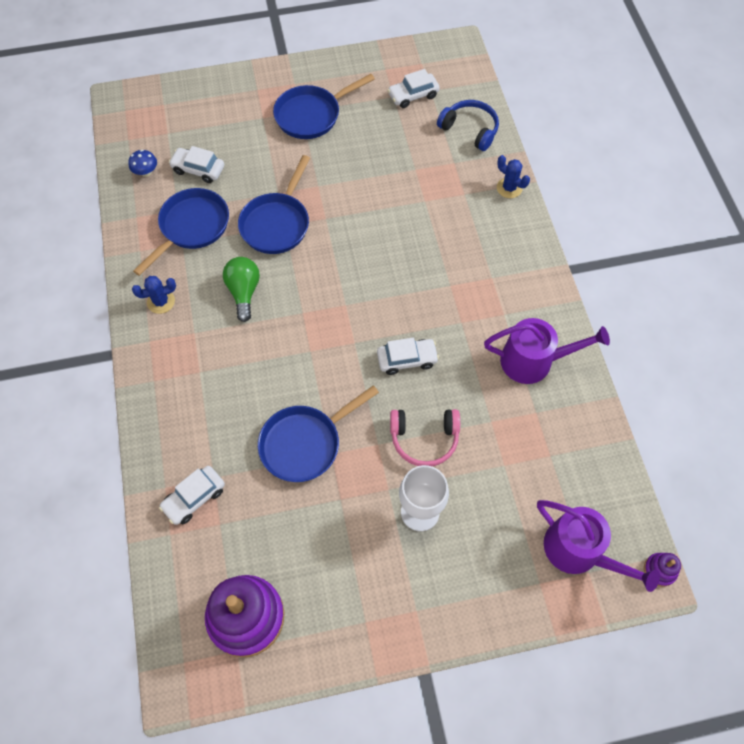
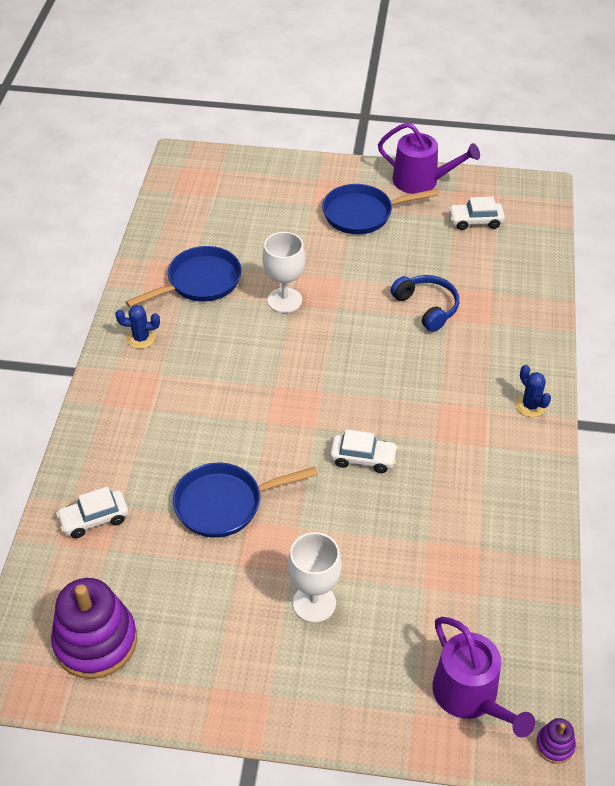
camera: 20 degrees right, 15 degrees down
(146, 172) = (178, 224): blue mushroom -> none
(198, 169) = (229, 234): white car -> none
(244, 292) = (225, 351): green light bulb -> none
(277, 223) = (284, 300): blue pan -> white goblet
(424, 439) = (349, 537): pink headphones -> none
(470, 130) = (523, 266): blue headphones -> blue headphones (427, 307)
(509, 188) = (542, 330): blue cactus -> blue cactus (530, 405)
(533, 361) = (498, 498): purple watering can -> purple watering can (421, 181)

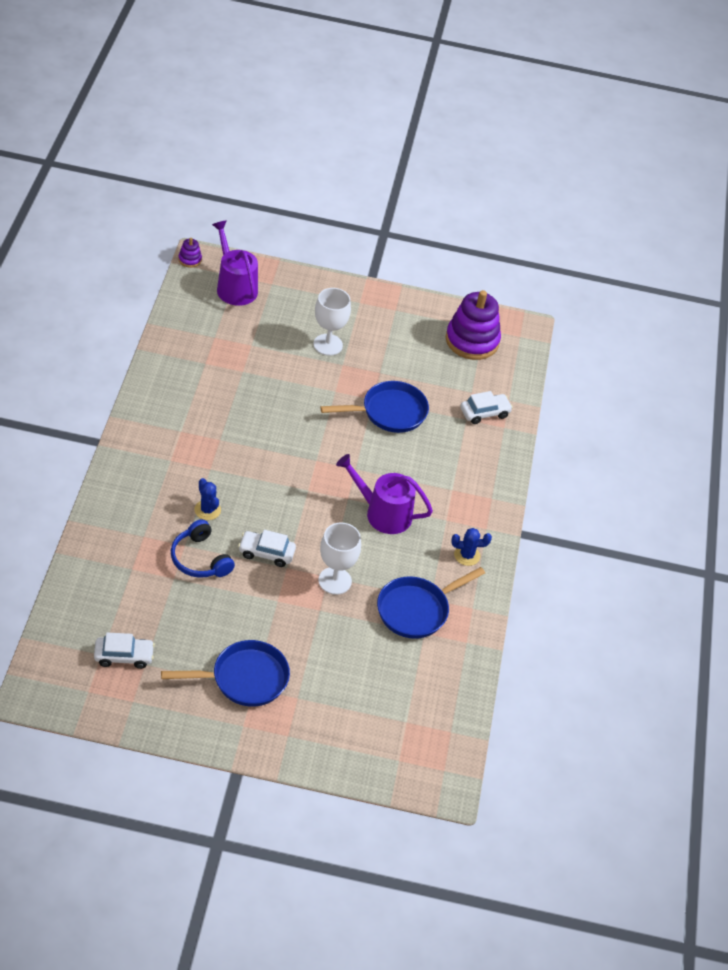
camera: 175 degrees right, 0 degrees up
(363, 458) = (281, 432): white car -> white car (266, 553)
(421, 181) = (170, 720): purple watering can -> purple watering can (383, 513)
(530, 405) = (133, 458): blue cactus -> blue cactus (207, 510)

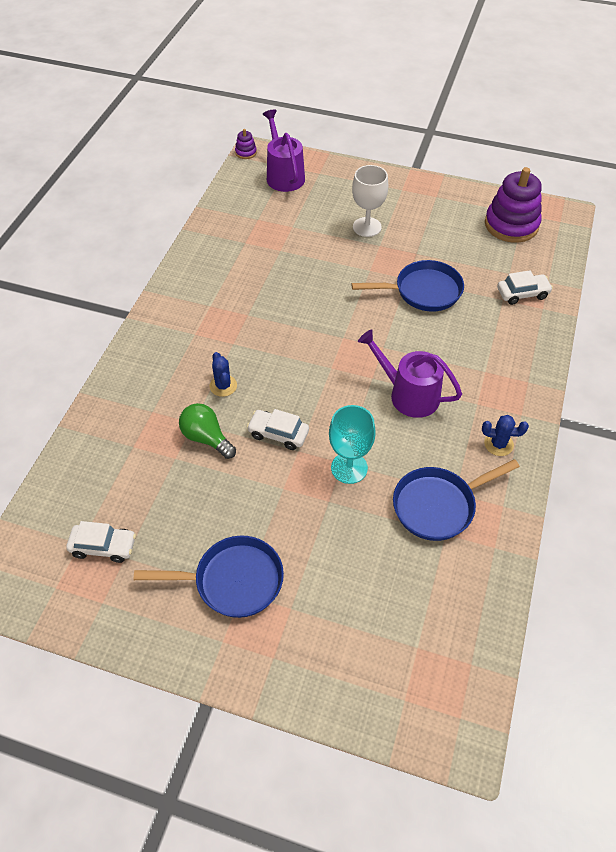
camera: 15 degrees right, 5 degrees up
(200, 559) = (206, 438): blue headphones -> green light bulb
(335, 581) = (349, 468): white goblet -> turquoise goblet

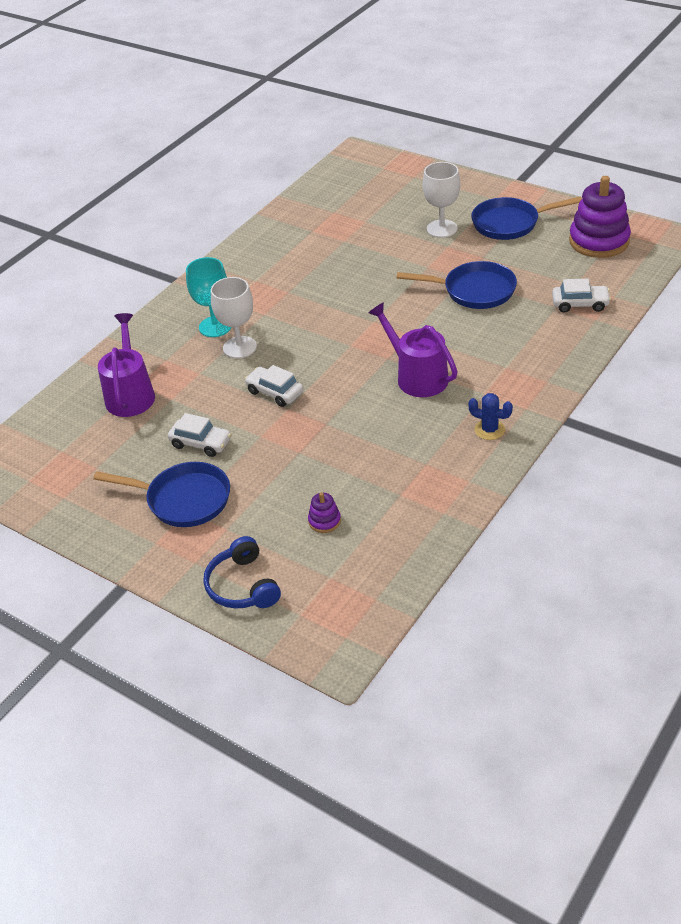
camera: 20 degrees right, 10 degrees down
(103, 546) = (81, 456): white car -> white car (201, 443)
(206, 438) = (206, 387): green light bulb -> none
(223, 386) = (239, 347): blue cactus -> white goblet
(246, 152) = (347, 152): purple stacking toy -> purple stacking toy (324, 521)
(284, 176) = (376, 176): purple watering can -> purple watering can (130, 395)
(333, 676) = (242, 586): none -> blue headphones
(349, 468) = (330, 428): turquoise goblet -> turquoise goblet (215, 326)
(438, 505) = (403, 471): blue pan -> blue pan (509, 223)

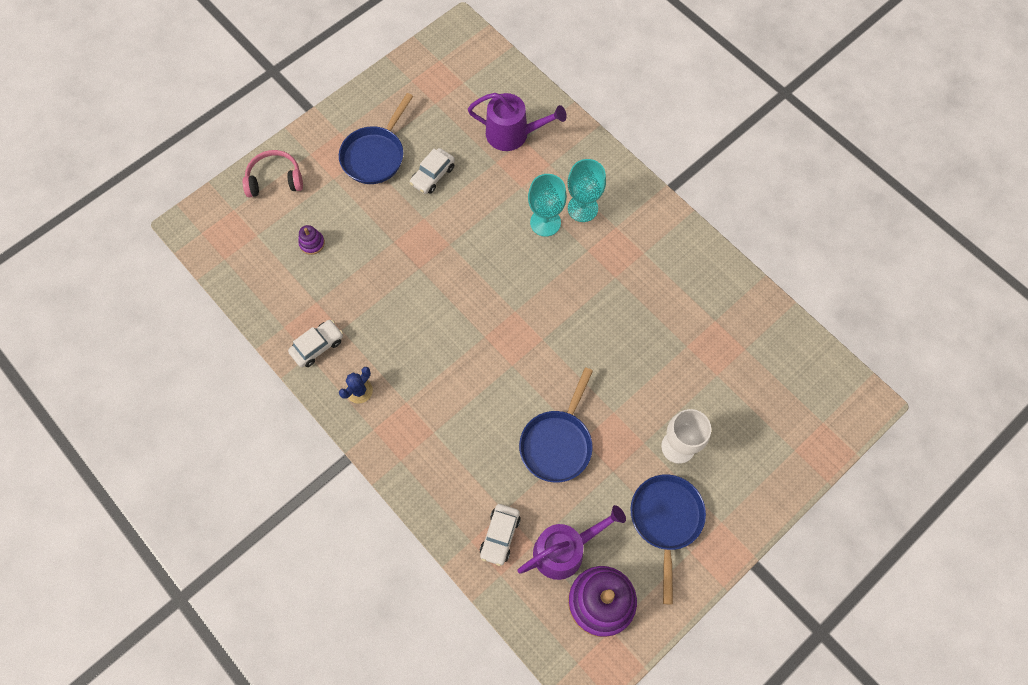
camera: 100 degrees right, 25 degrees up
(239, 347) = (545, 222): white goblet -> turquoise goblet
(242, 586) = (275, 179): blue headphones -> pink headphones
(275, 392) = (473, 238): white car -> white car (317, 346)
(417, 377) = (449, 354): purple watering can -> purple watering can (564, 550)

